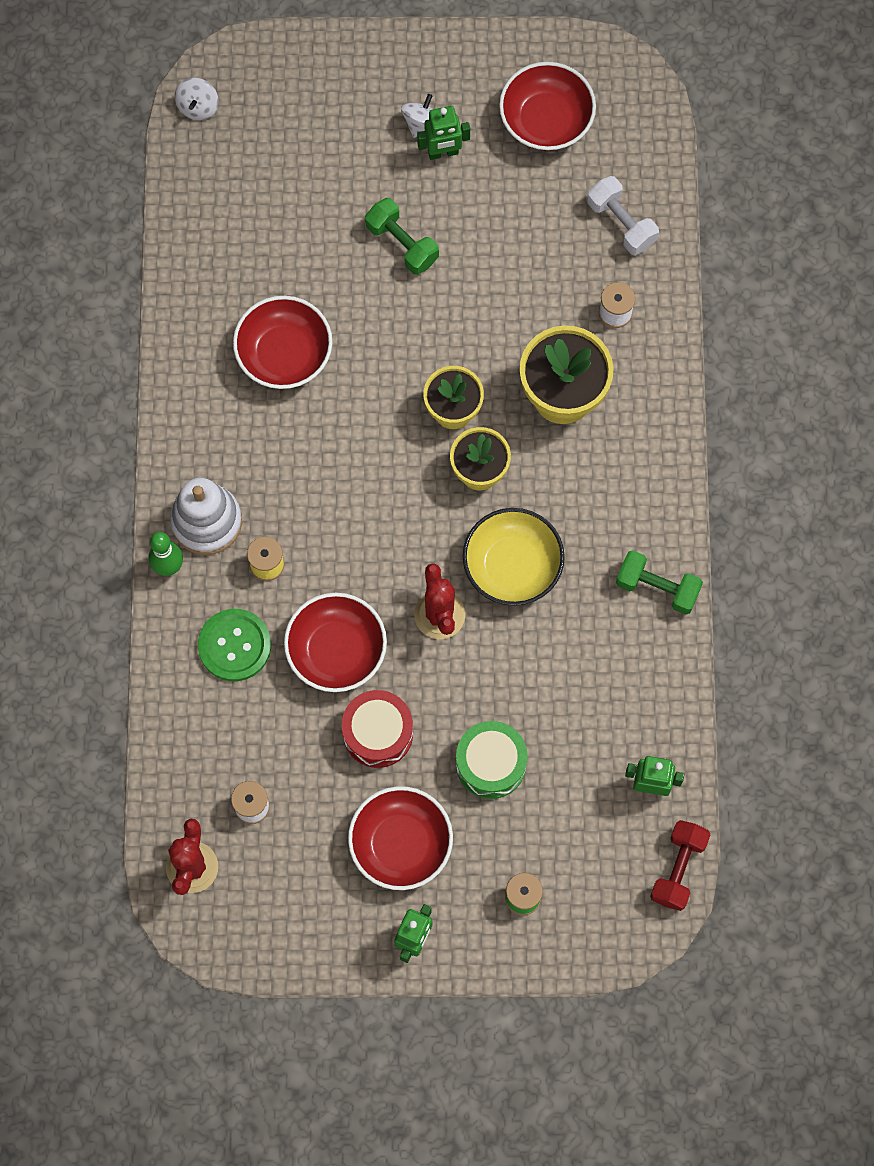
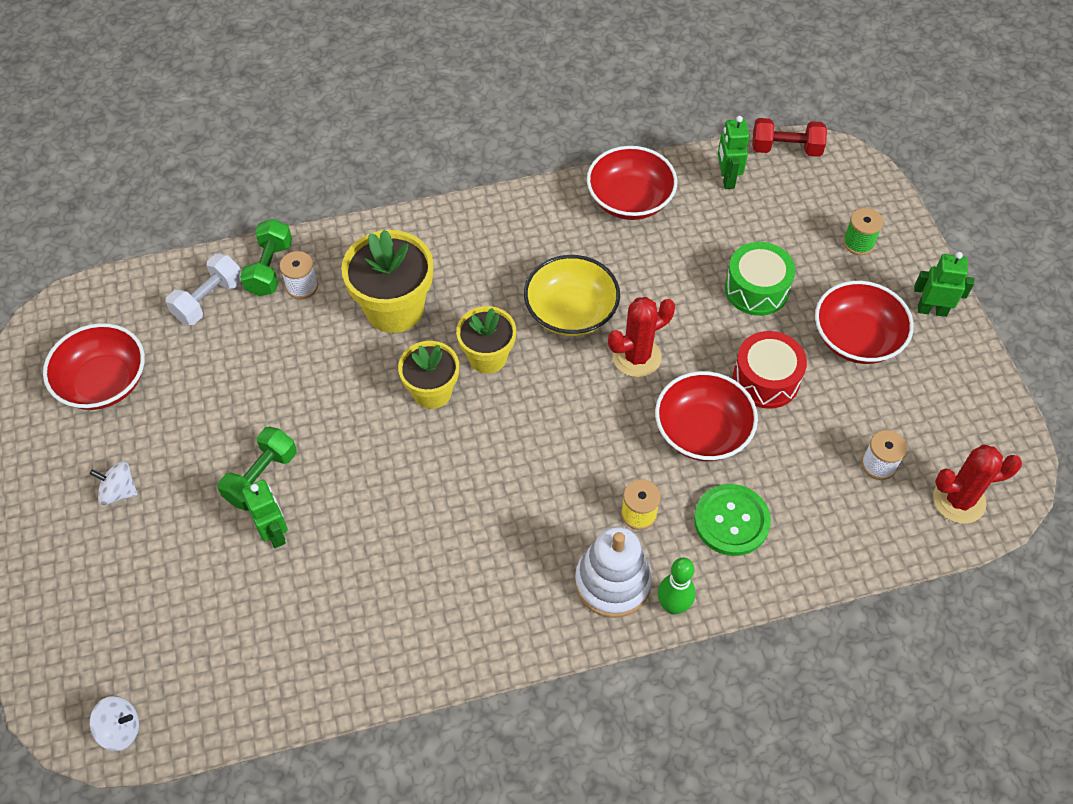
camera: 105 degrees left, 15 degrees down
(284, 354) = (408, 556): red bowl -> red bowl (630, 200)
(443, 153) = (151, 464): green robot -> green robot (275, 532)
(657, 587) = (555, 206): green dumbbell -> green dumbbell (270, 268)

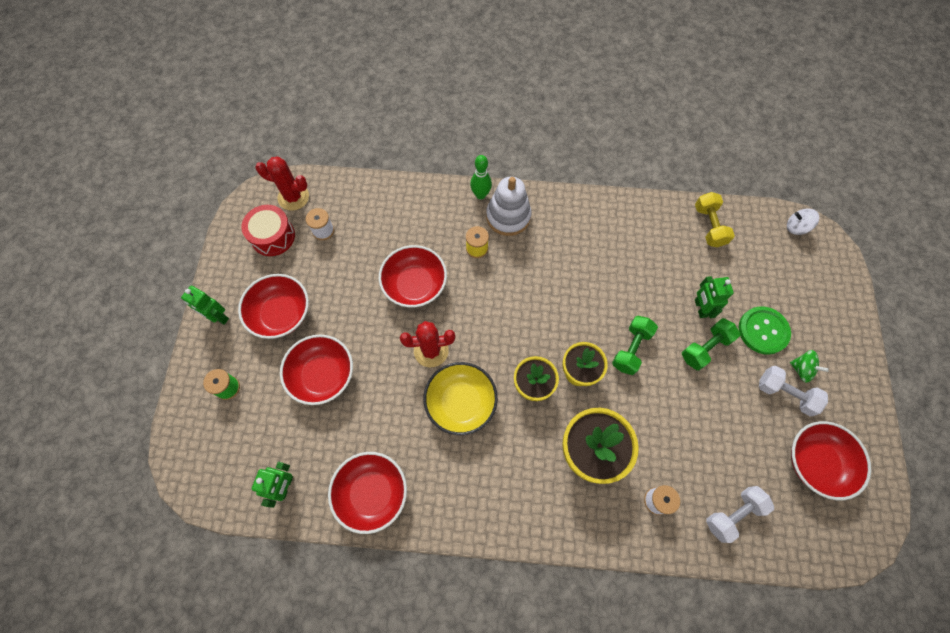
camera: 160 degrees left, 10 degrees up
(119, 491) = (801, 369): white spinning top -> green spinning top
(144, 452) = (785, 394): none -> white dumbbell
(270, 268) = (680, 529): green dumbbell -> green dumbbell (631, 349)
(275, 679) = (709, 226): none -> yellow dumbbell
(731, 521) = (426, 227): green button -> green button (763, 331)
(756, 289) = (322, 375): green drum -> red bowl
(766, 379) = (356, 305): red drum -> red drum (273, 236)
(786, 149) = (220, 500): red dumbbell -> none

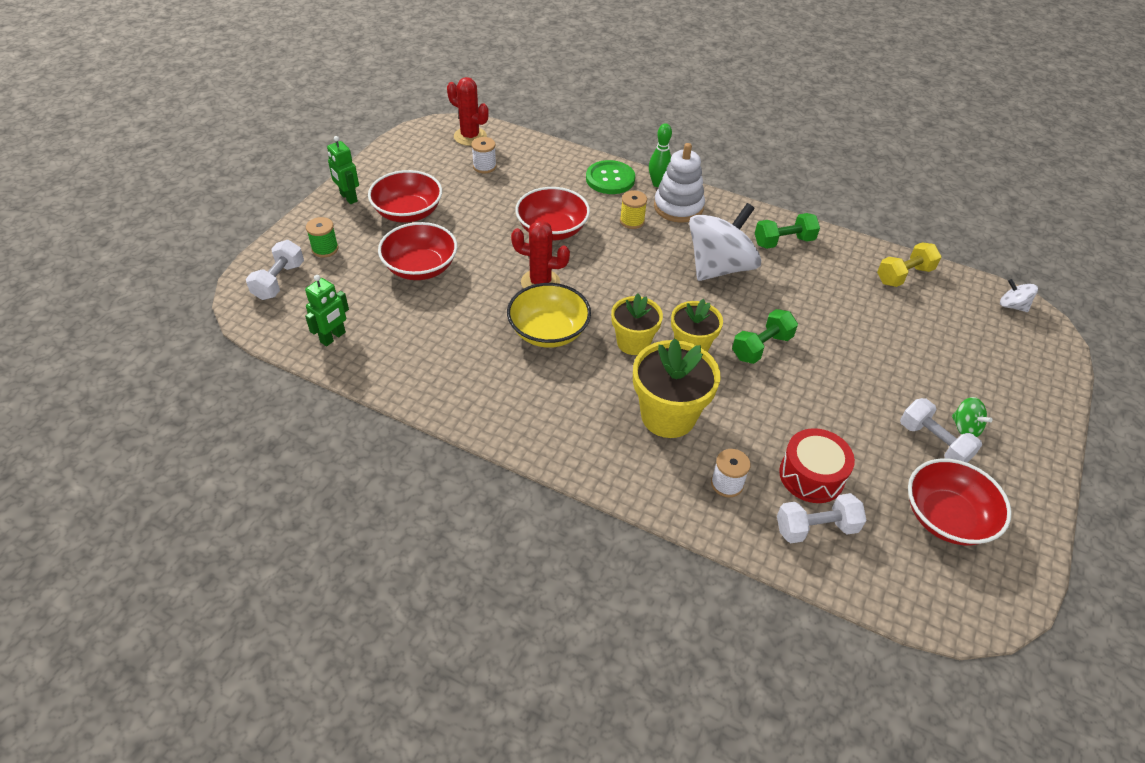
camera: 20 degrees right, 20 degrees down
(205, 442) = (279, 281): none -> white dumbbell
(273, 236) = (434, 157): red drum -> red drum (811, 475)
(372, 493) = (415, 371): red bowl -> none
(567, 274) = (719, 267): none -> white spinning top
(700, 308) = (861, 338): green robot -> none
(705, 348) = (851, 373): green dumbbell -> green dumbbell (783, 242)
(709, 226) = (904, 275): yellow dumbbell -> yellow dumbbell turned 45 degrees clockwise
(763, 331) = (930, 380): green button -> green button (610, 179)

